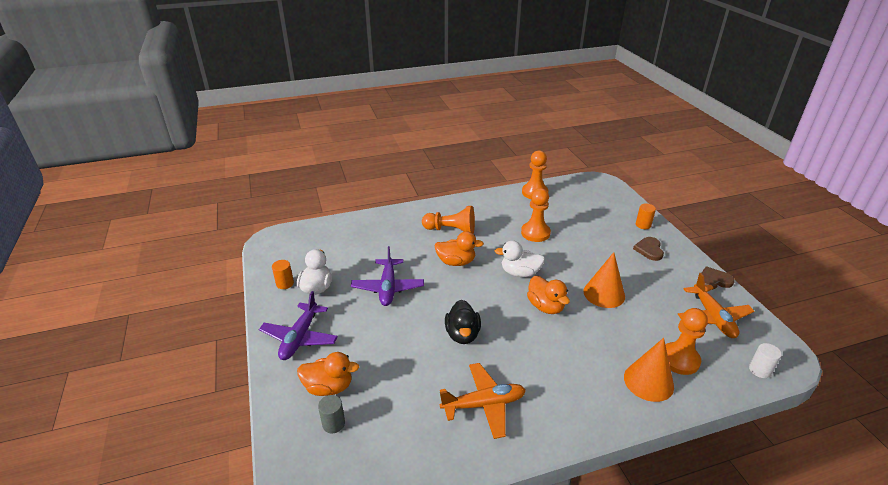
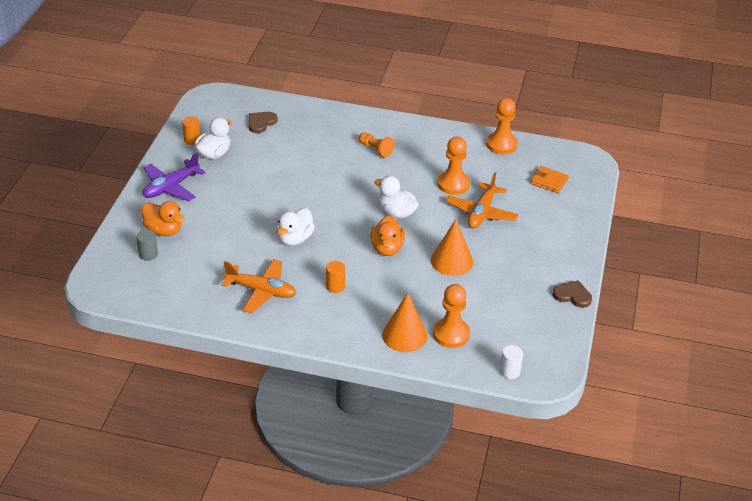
camera: 30 degrees right, 5 degrees up
(388, 287) = (271, 177): purple plane -> none
(451, 230) = (375, 149): orange pawn -> orange pawn, size x0.66
(456, 262) = (350, 180): orange duck -> none
(462, 334) = (295, 239): black duck -> white duck
(594, 205) = (549, 181): none -> orange wallet
(643, 225) = (573, 220): orange cylinder -> orange cylinder (335, 286)
(649, 250) = (547, 244): brown heart -> brown heart (261, 123)
(712, 317) = (526, 321): orange plane -> orange plane (481, 212)

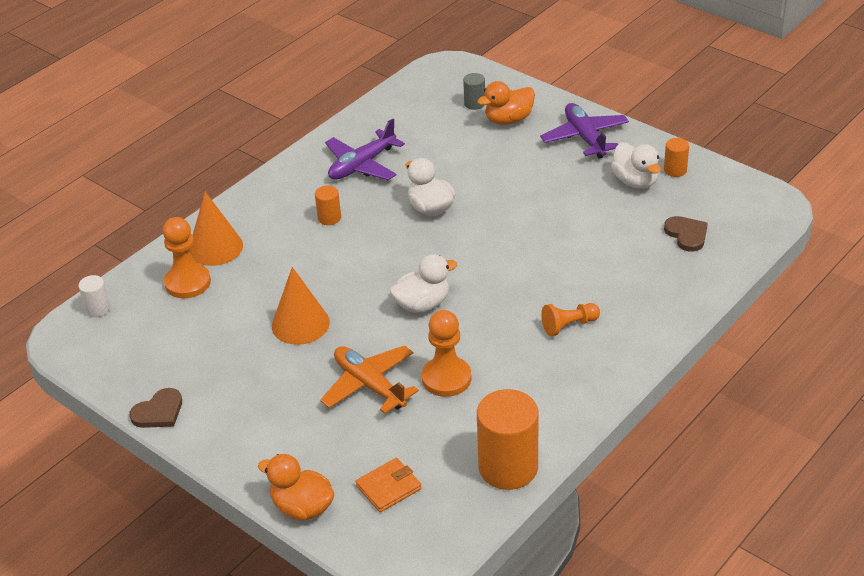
camera: 120 degrees right, 0 degrees up
(261, 291) = (362, 165): orange plane -> purple plane
(387, 248) = (362, 276): orange duck -> orange duck (302, 507)
(501, 144) = (508, 467): orange pawn -> orange cylinder

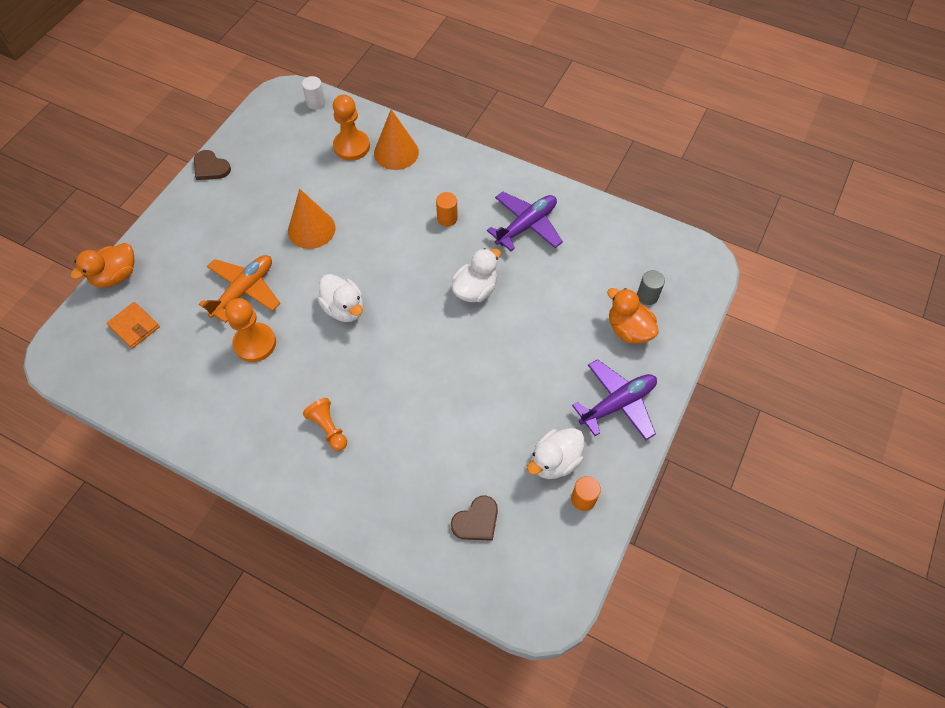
camera: 75 degrees right, 20 degrees up
(302, 507) = (116, 276): orange duck -> orange duck turned 150 degrees counterclockwise
(362, 165) = (526, 226): purple plane -> purple plane turned 105 degrees clockwise
(508, 467) = (154, 406): orange cylinder -> none

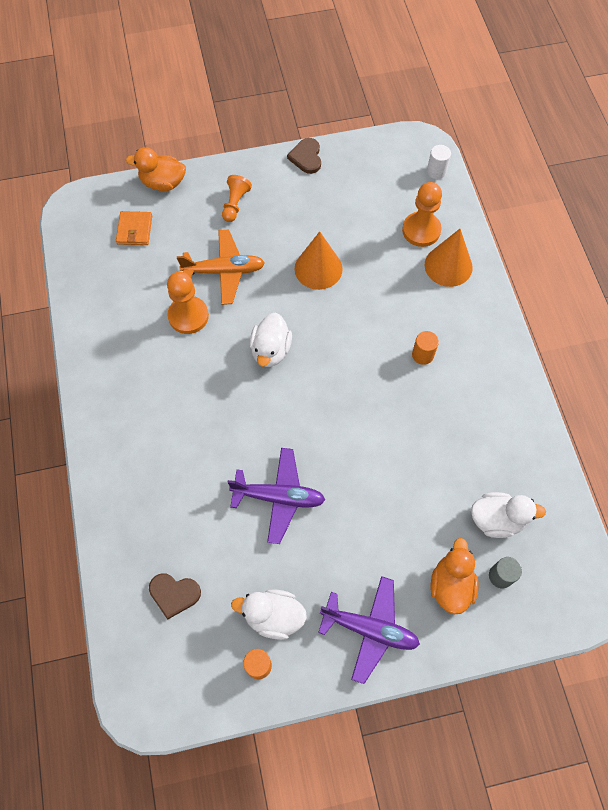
camera: 50 degrees right, 5 degrees up
(328, 428) = (163, 424): orange pawn -> orange pawn (235, 204)
(475, 290) = (375, 431): white duck -> white duck (497, 519)
(526, 226) = (475, 421): purple plane -> purple plane (278, 497)

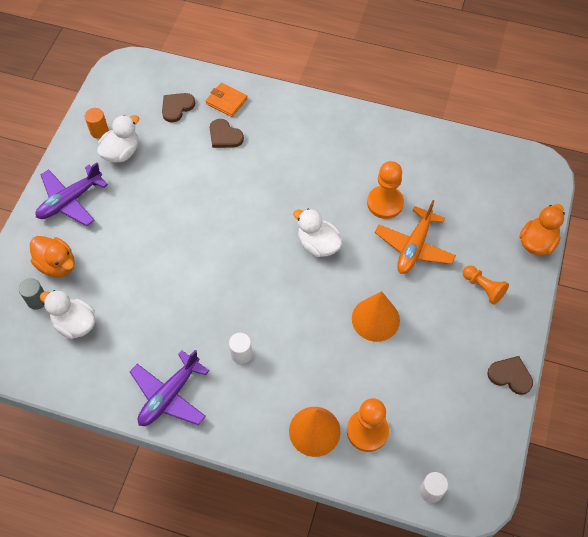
camera: 120 degrees right, 5 degrees down
(134, 230) = (494, 201): orange wallet -> orange wallet (226, 101)
(187, 513) = (224, 136): none -> brown heart
(278, 497) = (197, 193): purple plane -> purple plane (169, 395)
(422, 355) = (241, 354): orange cylinder -> white cylinder
(497, 519) = (75, 324): white duck -> white duck turned 90 degrees clockwise

